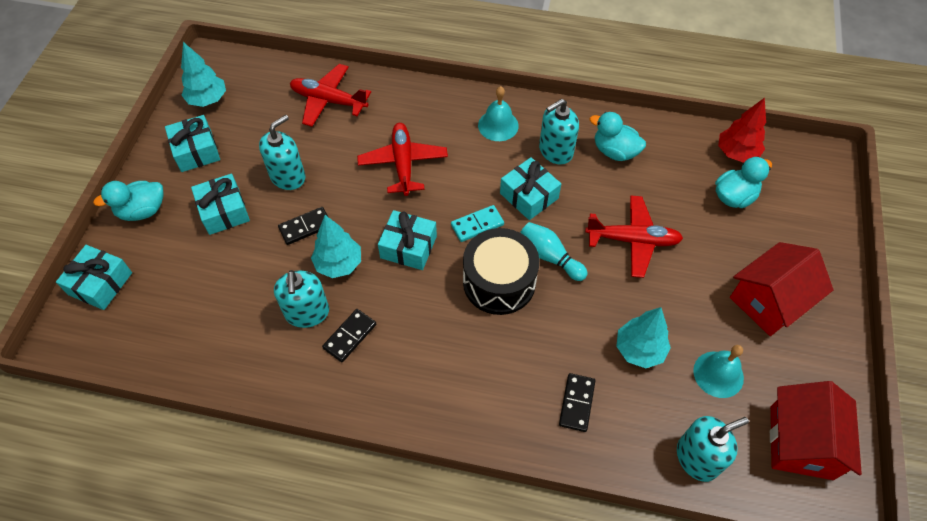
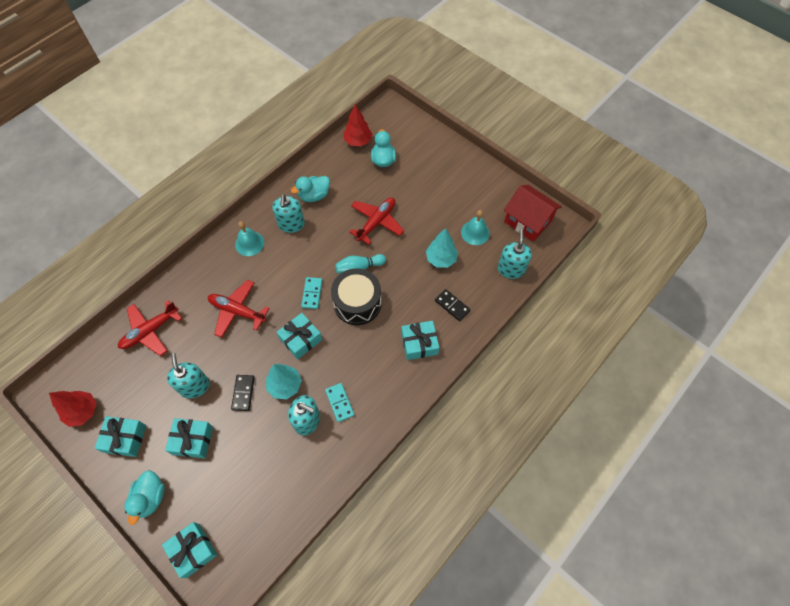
camera: 60 degrees left, 5 degrees up
(208, 100) = (83, 411): turquoise tree -> red tree
(350, 336) = (339, 402): black domino -> turquoise domino
(529, 196) = (312, 256): turquoise gift -> turquoise gift (419, 343)
(769, 301) = (451, 185): red house -> none

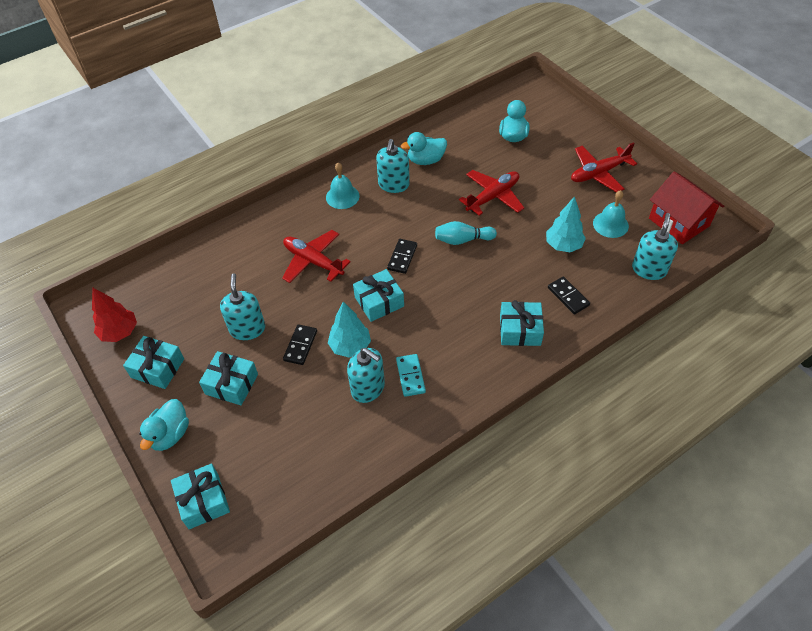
camera: 15 degrees right, 10 degrees down
(150, 331) = (213, 265): red plane -> red plane (598, 173)
(312, 294) = (402, 257): turquoise domino -> black domino
(357, 303) = (453, 275): black drum -> none
(358, 141) = (487, 114): red tree -> none

